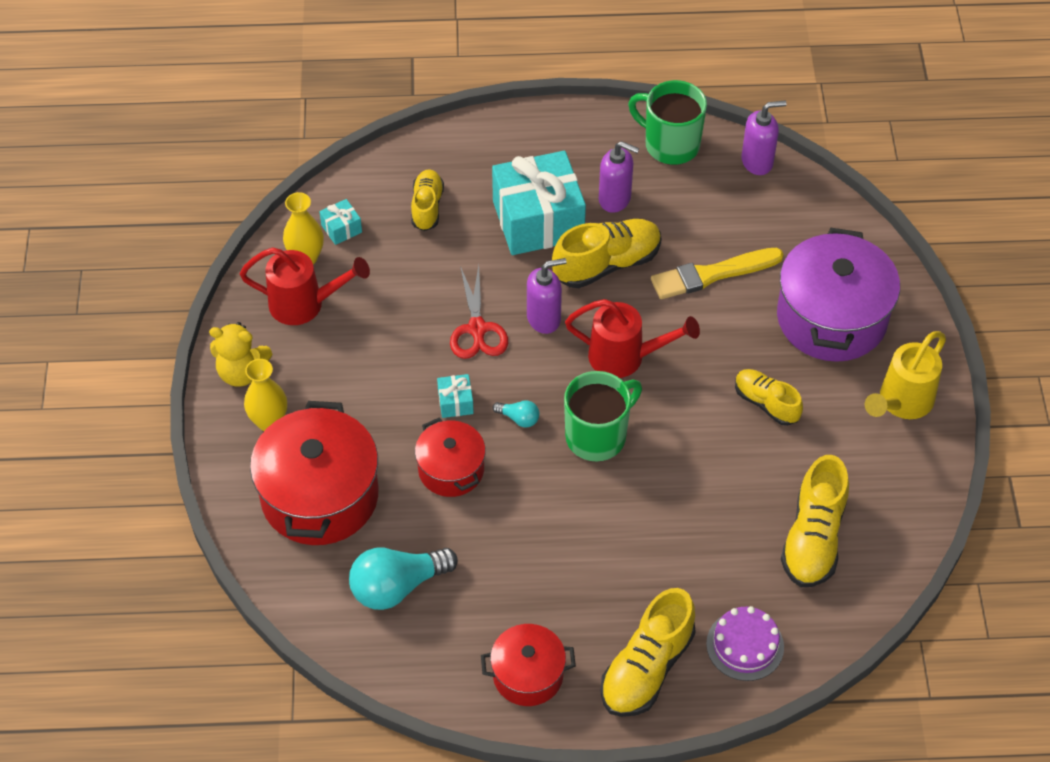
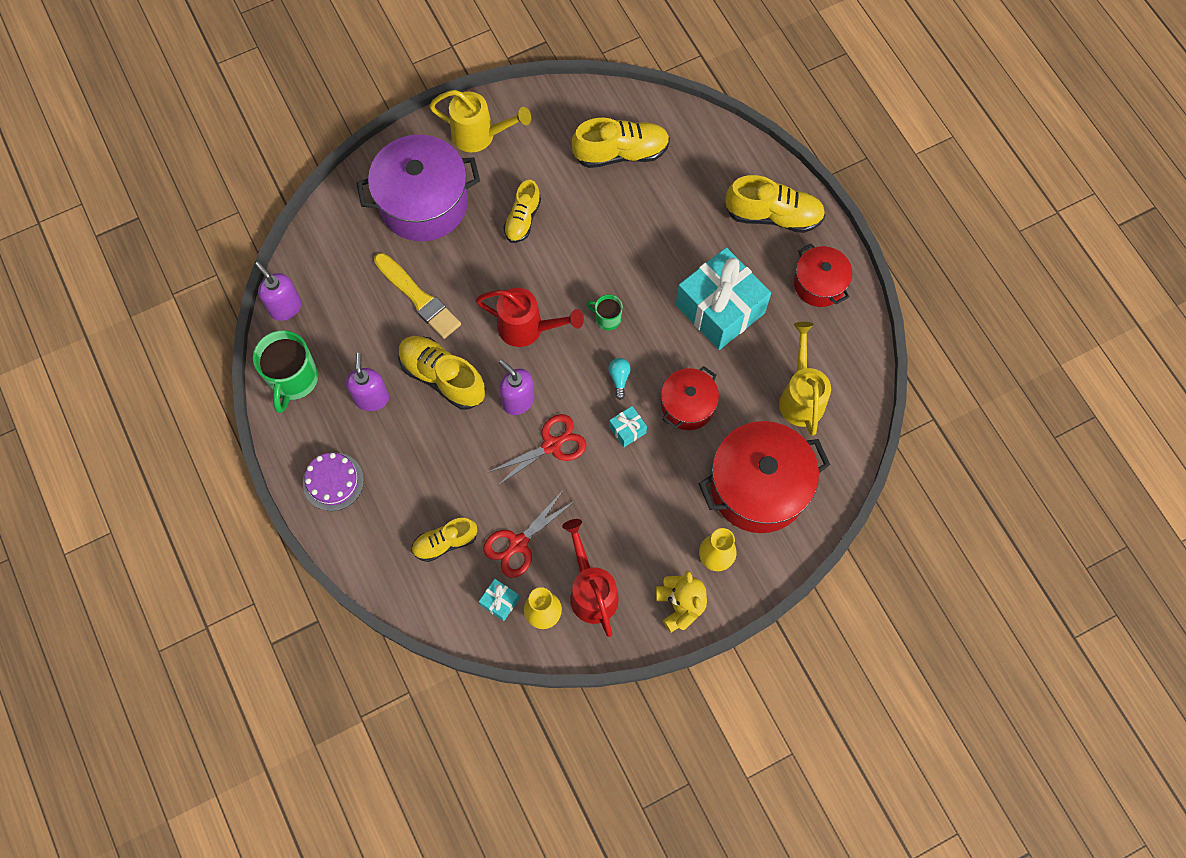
camera: 115 degrees left, 15 degrees up
(389, 263) = (518, 544): none -> red scissors
(397, 586) = (801, 397): turquoise light bulb -> yellow watering can
(538, 220) = (420, 448): turquoise gift -> turquoise gift (720, 309)
(597, 436) = (607, 318): green mug -> green mug, size x0.52
(625, 357) = (527, 328): red watering can -> red watering can turned 120 degrees clockwise
(745, 645) = (724, 165): purple cake -> purple cake (333, 481)

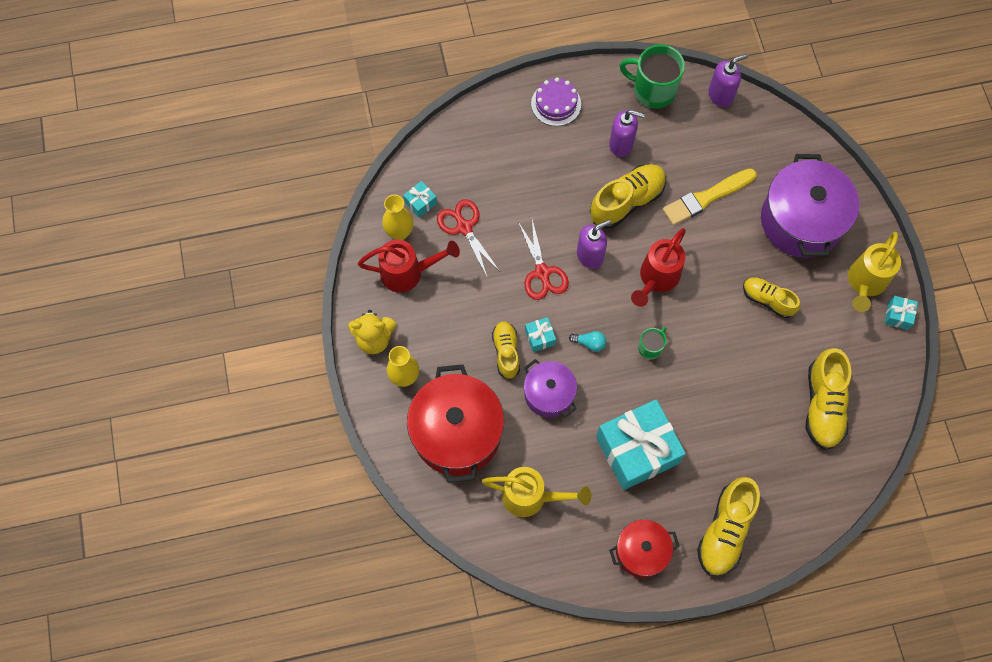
camera: 105 degrees right, 0 degrees up
(445, 542) = (481, 174): yellow shoe -> yellow shoe (506, 352)
(507, 102) = (898, 315): none -> turquoise gift
(687, 405) = (549, 394): red pot -> purple pot

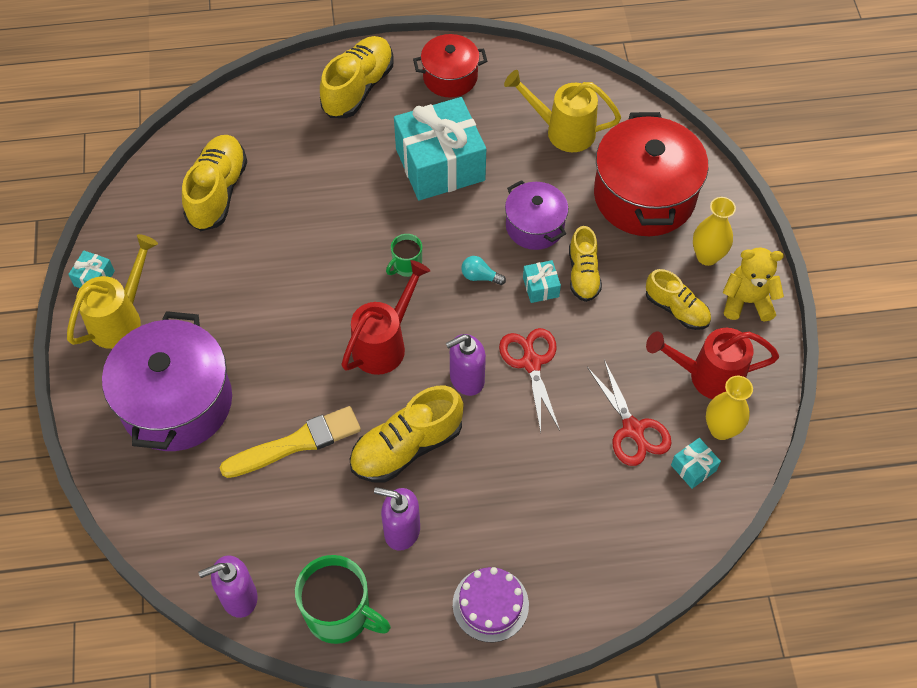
camera: 175 degrees left, 10 degrees down
(767, 300) = (249, 308): yellow shoe -> yellow shoe (676, 309)

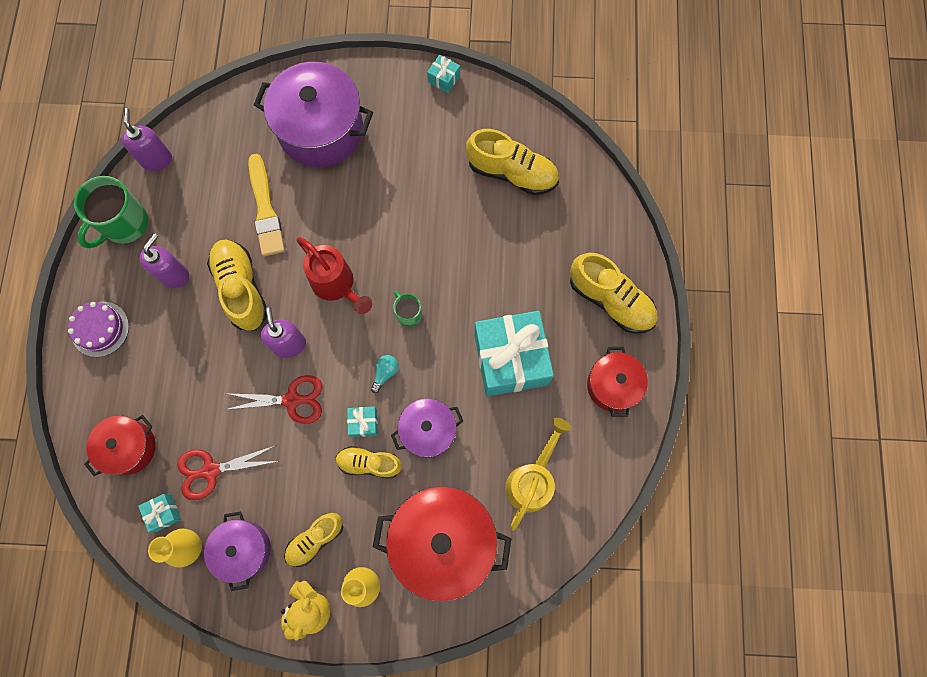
camera: 100 degrees right, 15 degrees up
(120, 319) = (403, 95): yellow watering can -> none
(630, 526) = (129, 447): none -> red pot
(708, 376) = (243, 549): red watering can -> purple pot

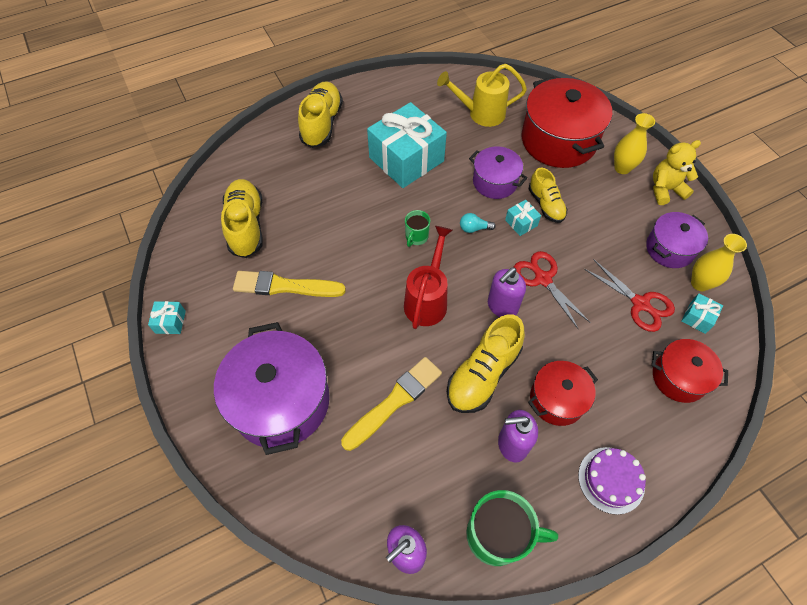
camera: 120 degrees left, 15 degrees down
(315, 539) = (622, 209): yellow shoe -> none
(425, 177) = (284, 286): none -> yellow brush
(612, 386) = (385, 100): red pot -> red pot (557, 399)

